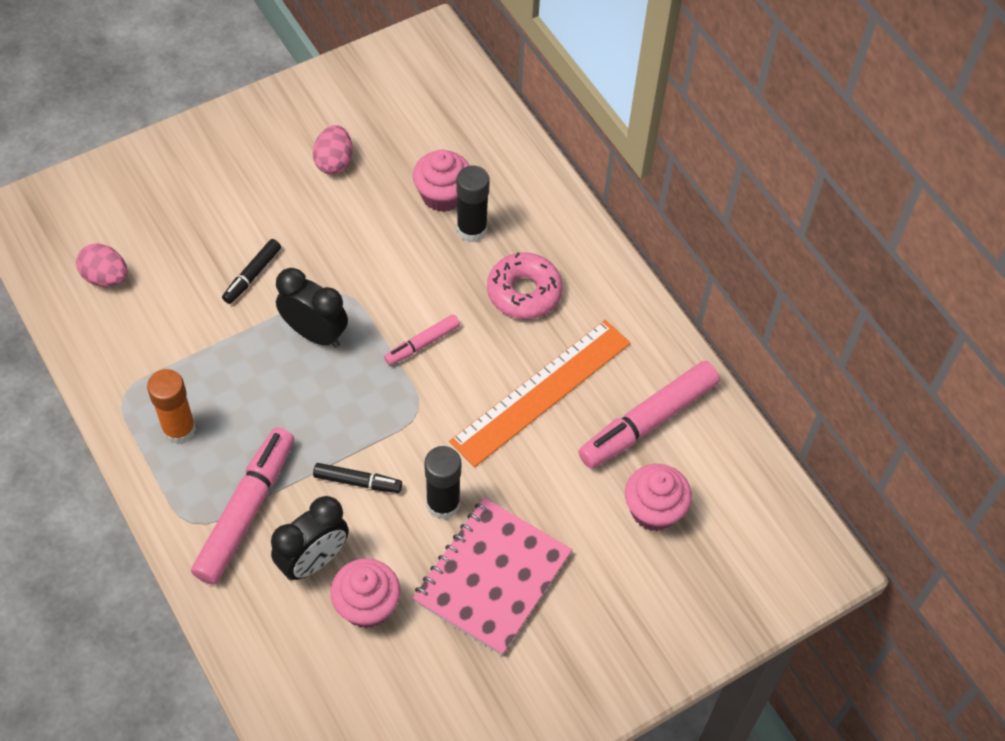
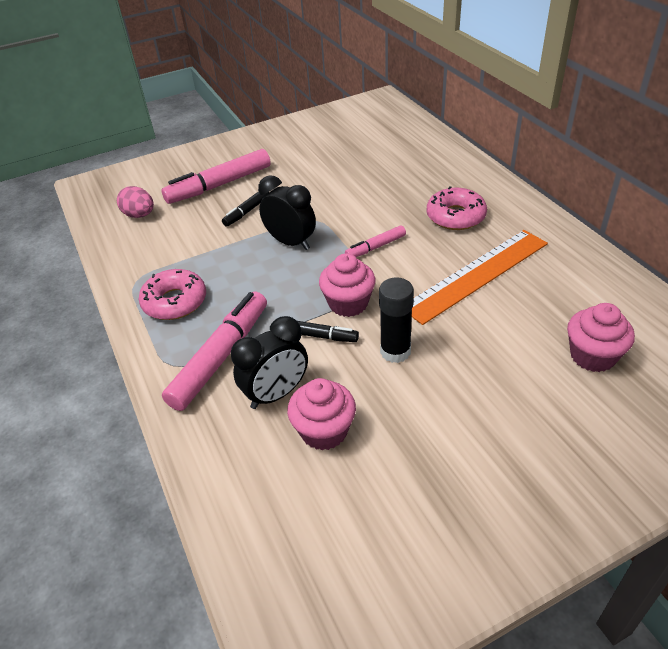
camera: 10 degrees right, 15 degrees down
(179, 429) = (175, 302): orange glue stick -> pink donut
(334, 162) = (312, 154): pink egg -> none
(442, 195) = (390, 168): pink cupcake -> pink cupcake (348, 303)
(471, 229) = (412, 184): black glue stick -> none
(492, 577) = (444, 408): pink notebook -> none
(648, 421) = (573, 293): pink marker -> pink marker (219, 185)

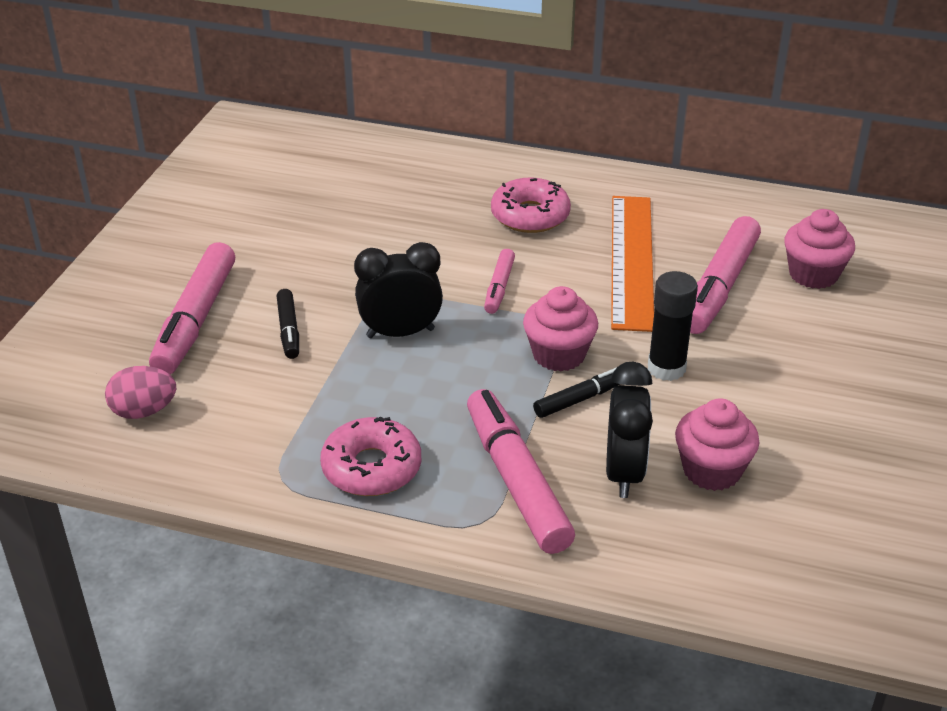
camera: 50 degrees left, 5 degrees down
(509, 323) = (719, 286): none -> pink marker

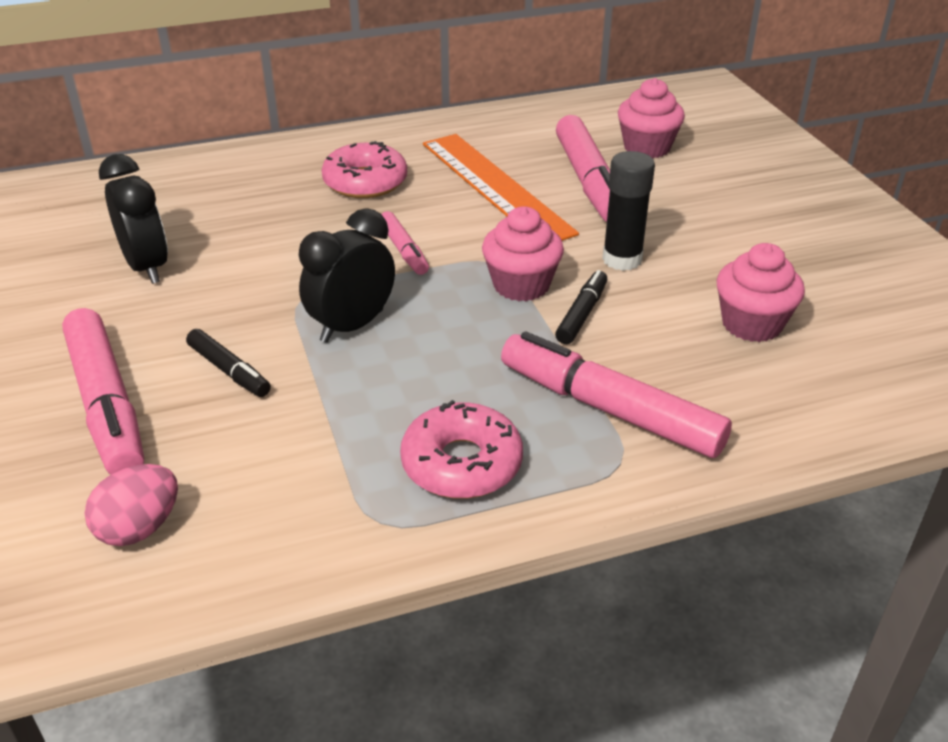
camera: 35 degrees left, 0 degrees up
(624, 473) = (689, 358): black clock -> black clock (147, 267)

